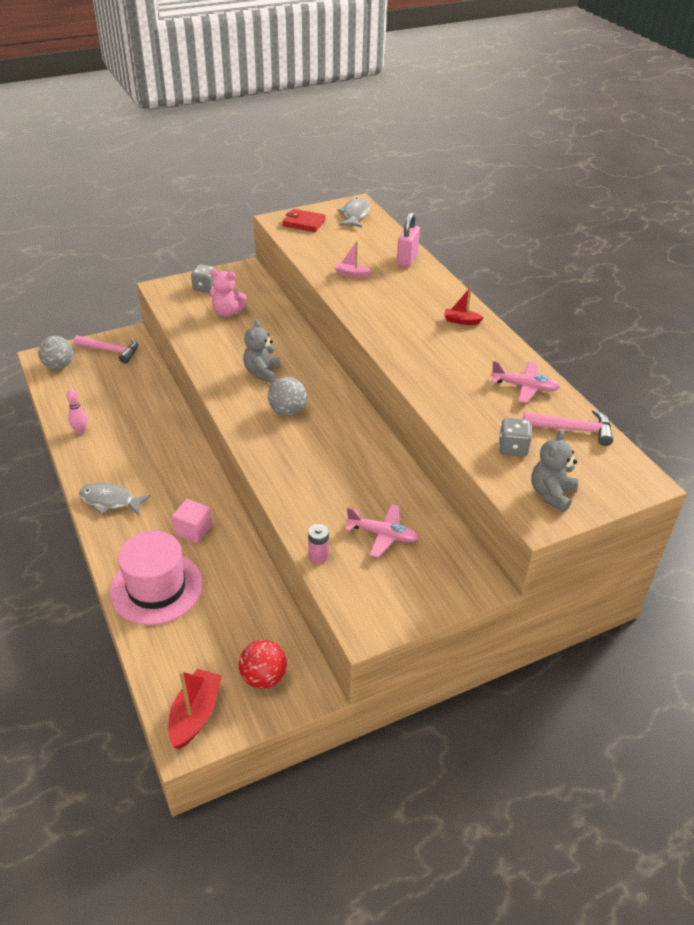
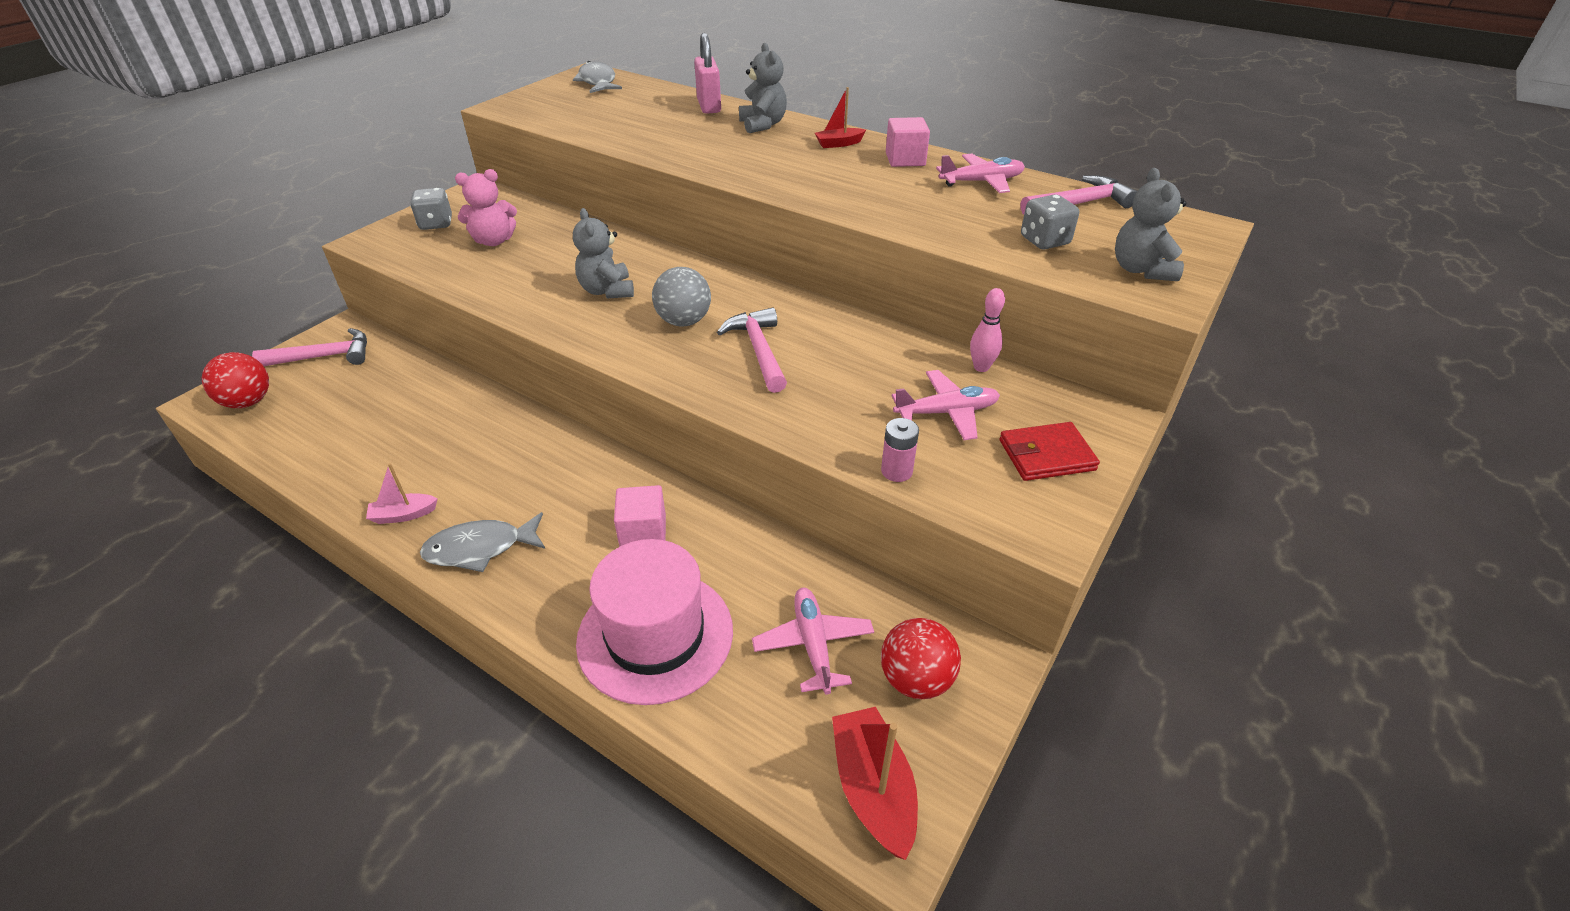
camera: 30 degrees left, 0 degrees up
(59, 366) = (248, 402): grey ball -> red ball
(81, 431) = (354, 474): pink bowling pin -> pink bowling pin (981, 367)
(228, 632) = (813, 644): none -> pink plane
(304, 223) = (539, 102): red wallet -> red wallet (1046, 455)
(312, 448) = (759, 350): none -> pink hammer
(351, 274) = (656, 134): pink boat -> pink boat (403, 515)
(427, 288) = (763, 125): none -> grey teddy bear
(492, 350) = (905, 159): none -> pink cube

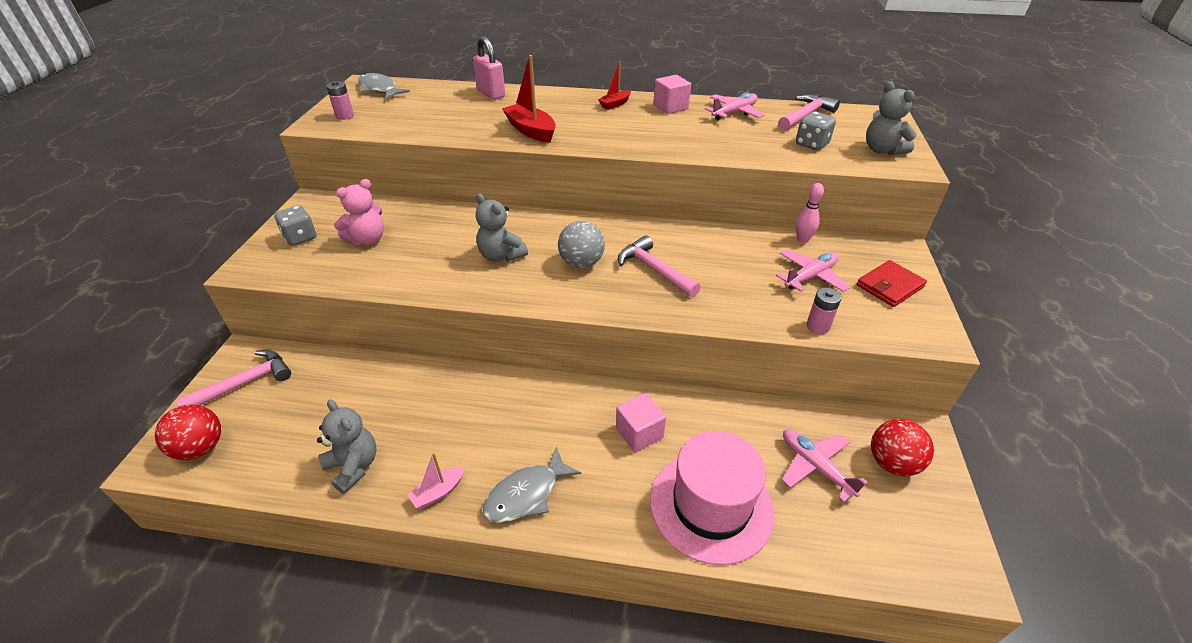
camera: 25 degrees left, 0 degrees up
(537, 103) = (345, 116): none -> pink battery
(763, 125) = (546, 100): grey teddy bear -> grey teddy bear (354, 466)
(873, 788) = (927, 547): red boat -> red boat (531, 131)

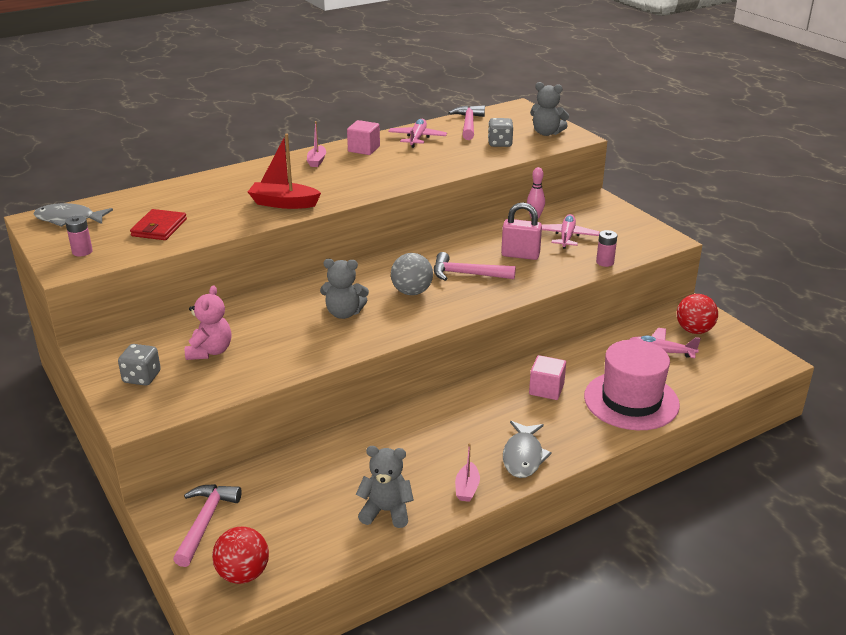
camera: 40 degrees left, 10 degrees down
(491, 93) = (191, 187): pink padlock -> pink padlock (520, 255)
(615, 104) = (317, 161): red boat -> pink boat
(889, 286) = (616, 223): red wallet -> red wallet (159, 228)

